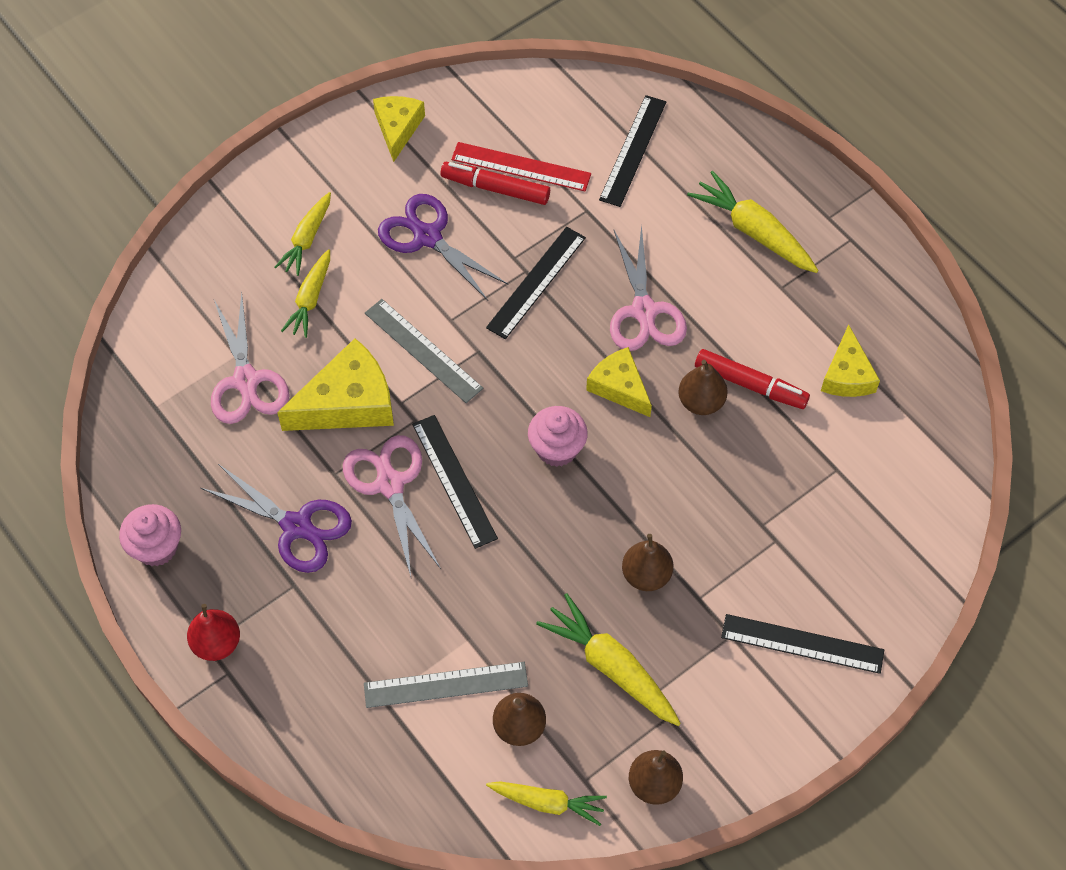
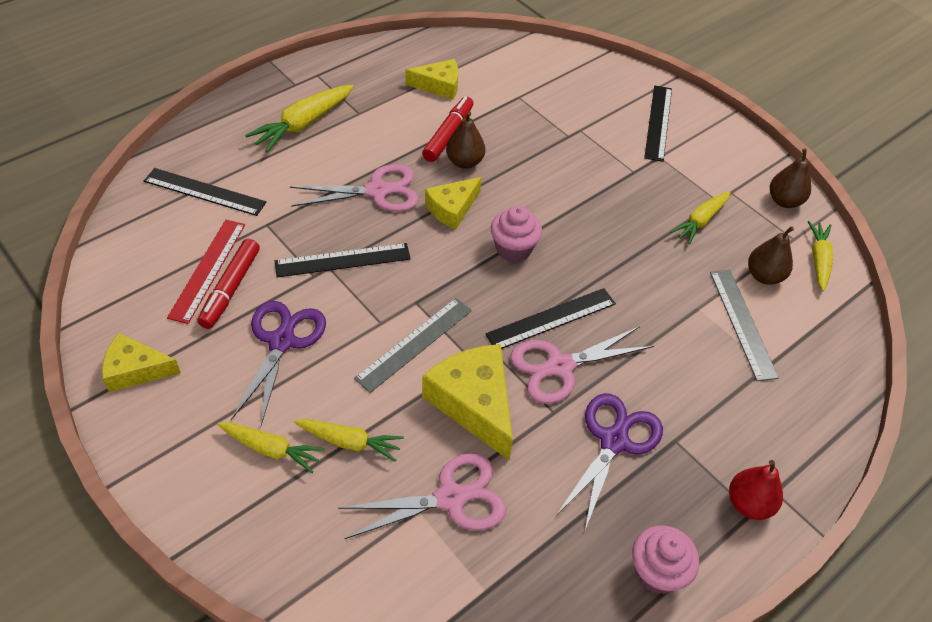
camera: 95 degrees left, 10 degrees down
(428, 237) = (281, 342): purple scissors -> purple scissors turned 150 degrees clockwise
(536, 282) = (343, 260): black ruler -> black ruler turned 45 degrees counterclockwise
(611, 667) = (700, 221): yellow carrot -> yellow carrot, size x0.66
(646, 575) = (620, 199): brown pear -> none

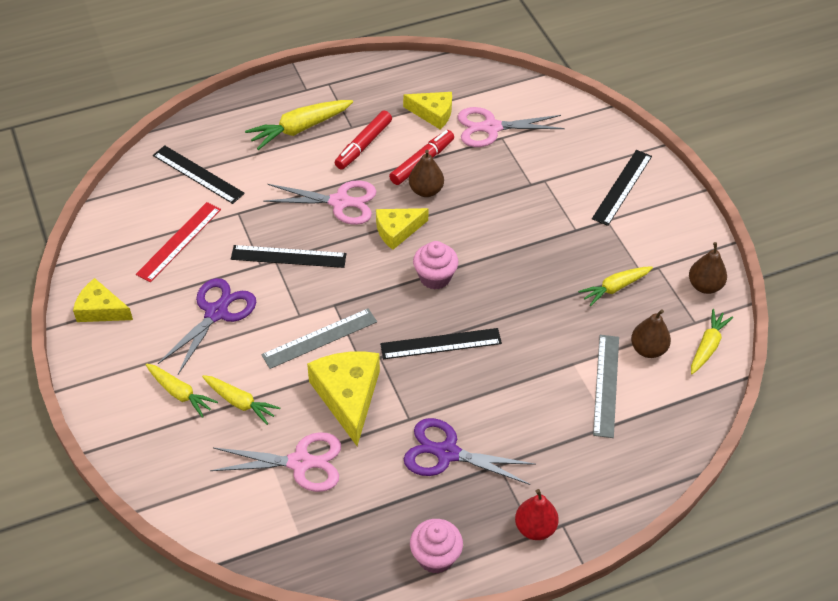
camera: 20 degrees right, 0 degrees up
(230, 289) = (191, 261): red marker -> red marker (363, 145)
(560, 366) = (430, 384): pink scissors -> pink scissors (491, 128)
(614, 441) = (447, 453): purple scissors -> purple scissors turned 120 degrees counterclockwise

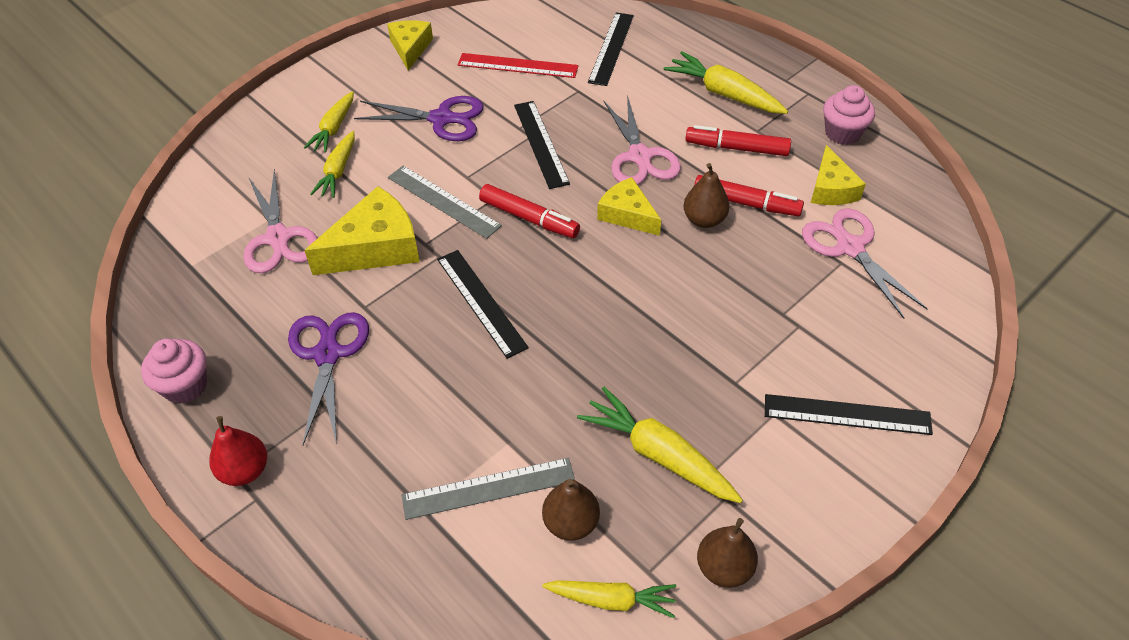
camera: 70 degrees right, 0 degrees up
(369, 289) = (529, 218): none -> red marker
(435, 277) = (576, 267): pink cupcake -> pink cupcake (842, 133)
(615, 288) = (658, 454): yellow carrot -> yellow carrot, size x1.51

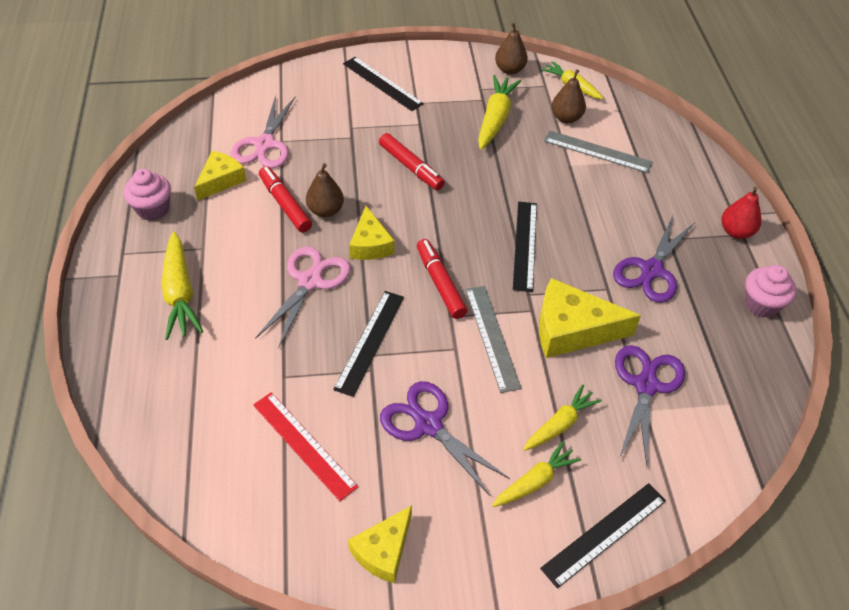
camera: 145 degrees left, 0 degrees up
(278, 238) = (646, 385): pink scissors -> purple scissors
(611, 48) = (201, 406): black ruler -> black ruler (604, 534)
(658, 454) = (495, 119): yellow carrot -> yellow carrot turned 150 degrees counterclockwise
(736, 148) = (236, 244): red marker -> red marker (411, 167)

